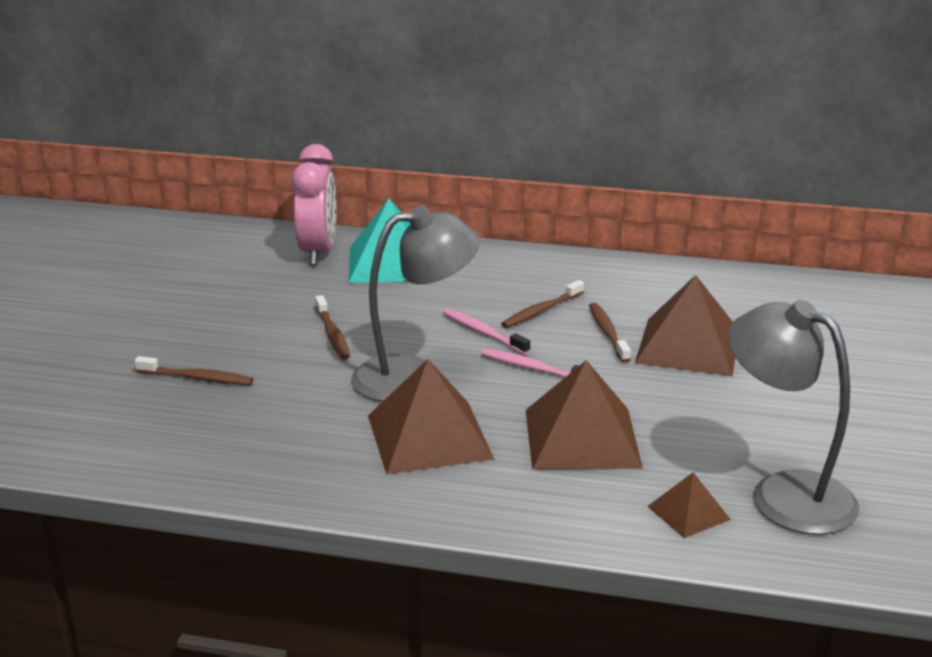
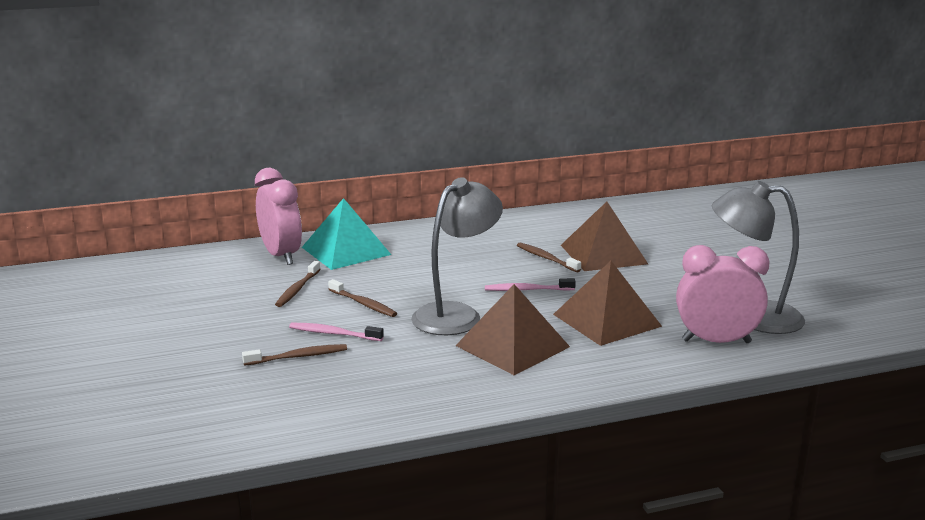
camera: 30 degrees left, 5 degrees down
(483, 332) = (467, 277): pink toothbrush -> pink toothbrush (333, 334)
(541, 311) = (488, 256): brown toothbrush -> brown toothbrush (297, 289)
(688, 512) = (716, 341): brown pyramid -> pink clock

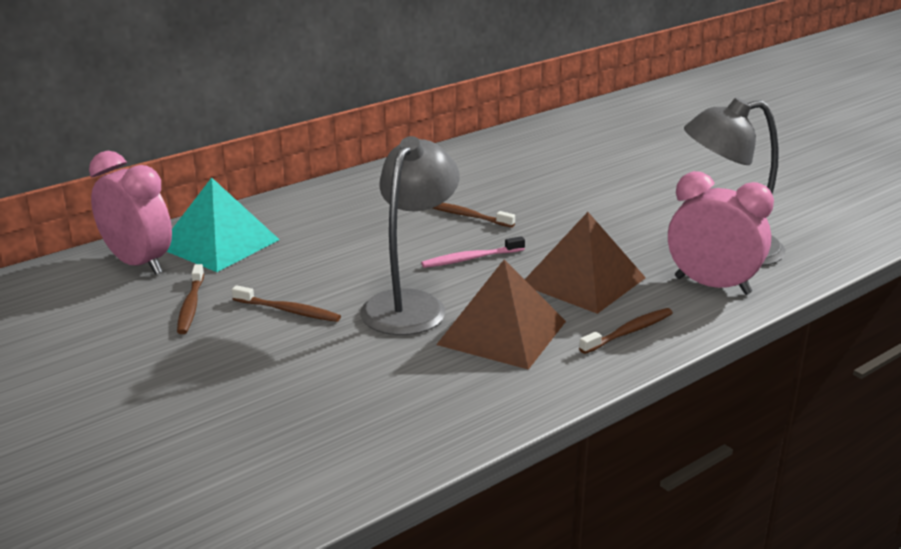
camera: 20 degrees left, 5 degrees up
(298, 357) = (253, 397): brown toothbrush -> brown toothbrush (628, 332)
(333, 334) = (278, 357): pink toothbrush -> none
(603, 254) = (525, 200): brown pyramid -> none
(716, 341) = (712, 285): pink clock -> pink clock turned 45 degrees clockwise

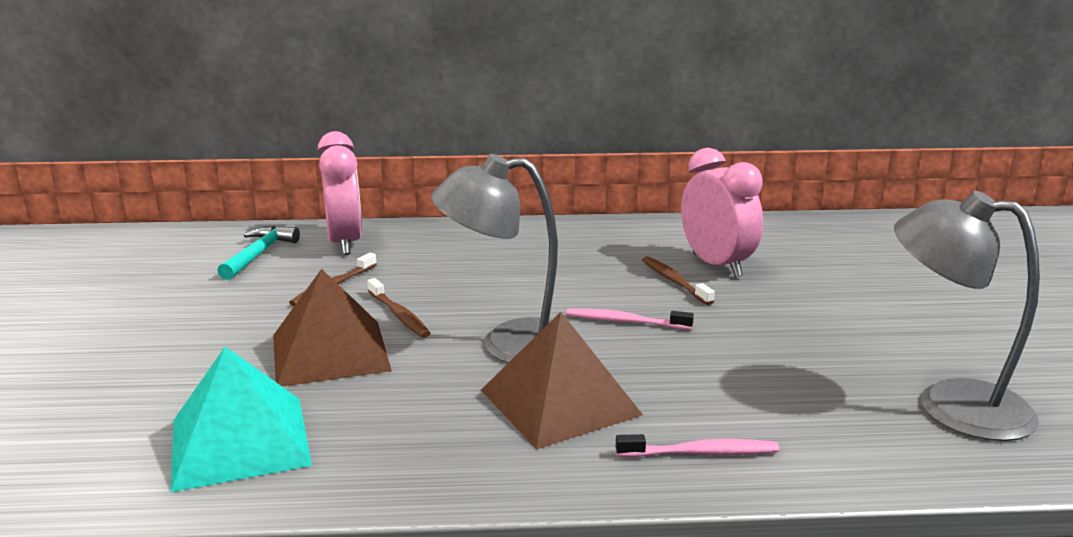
camera: 35 degrees right, 5 degrees down
(66, 300) = (258, 254): none -> turquoise hammer
(219, 243) = (425, 245): turquoise pyramid -> turquoise pyramid (240, 441)
(410, 304) = (509, 344): grey lamp -> grey lamp turned 150 degrees counterclockwise
(583, 281) = (717, 380): brown pyramid -> brown pyramid (330, 352)
(628, 332) = (700, 453): brown toothbrush -> pink toothbrush
(712, 285) = (877, 438): pink clock -> pink clock (716, 265)

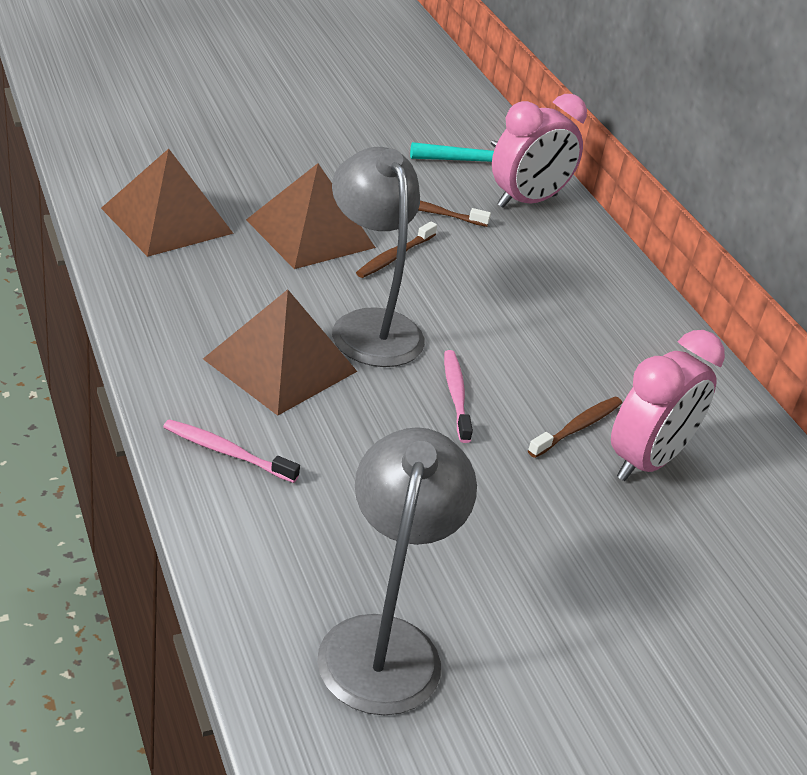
camera: 65 degrees right, 15 degrees up
(240, 441) = (167, 220): turquoise pyramid -> brown pyramid
(700, 453) = (227, 452): pink toothbrush -> pink toothbrush turned 135 degrees clockwise

